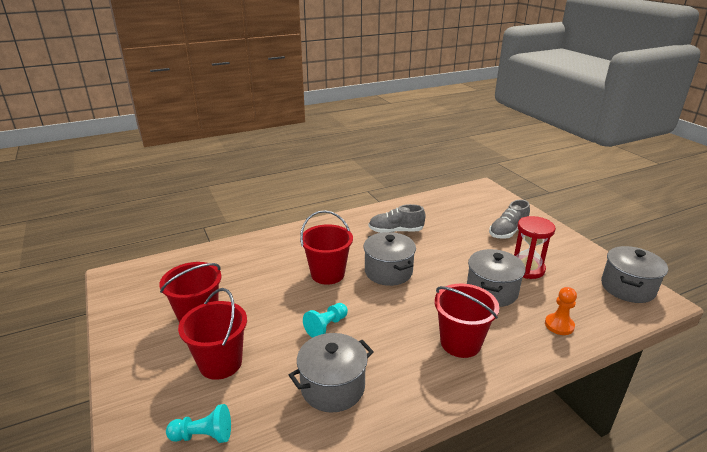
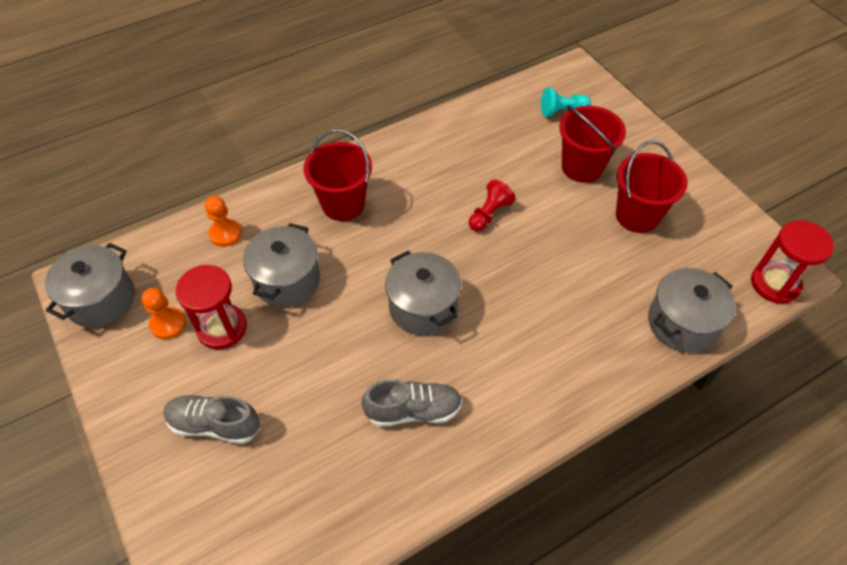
camera: 175 degrees right, 25 degrees up
(135, 270) = (774, 284): none -> red hourglass
(326, 326) = (489, 214): turquoise pawn -> red pawn
(327, 274) = (507, 296): red bucket -> none
(333, 387) = (468, 152): grey pot -> grey pot (682, 323)
(508, 232) = (214, 425): grey shoe -> grey shoe turned 120 degrees counterclockwise
(566, 272) = (168, 324): none -> orange pawn

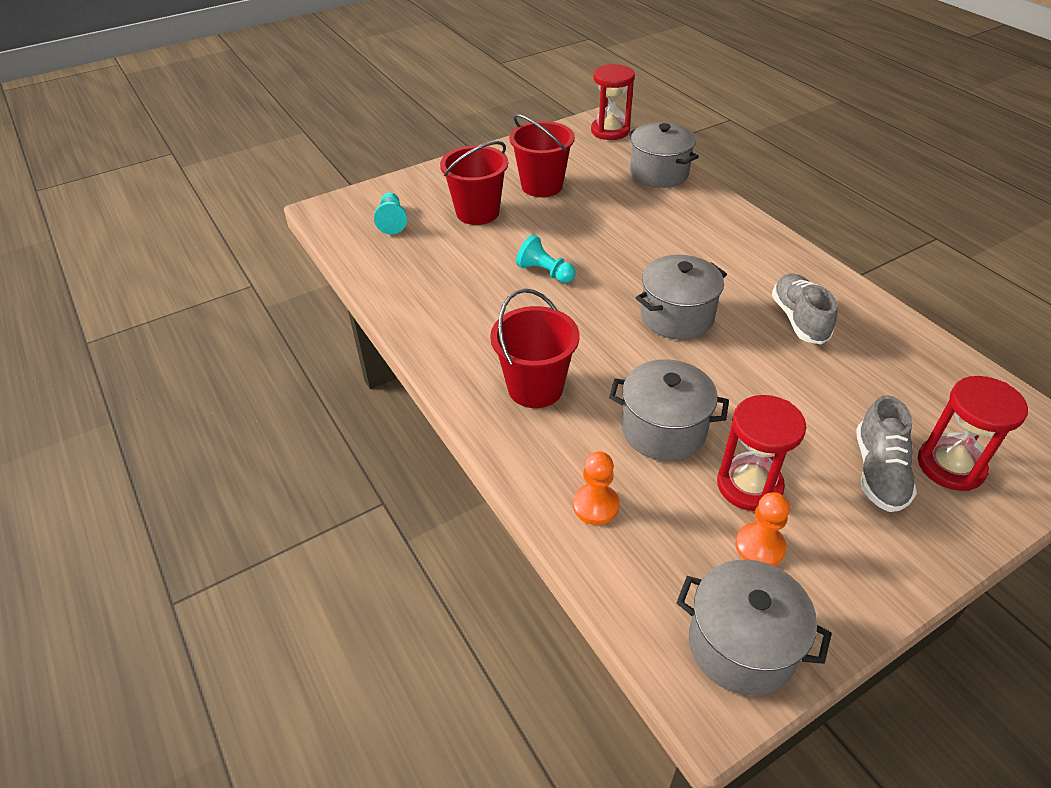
camera: 90 degrees left, 10 degrees down
(208, 486) = (950, 466): none -> red hourglass
(489, 214) = (545, 272): red pawn -> turquoise pawn

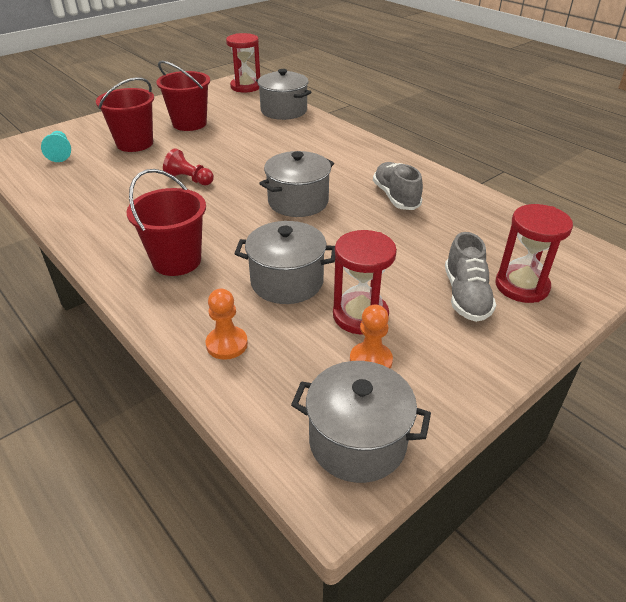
camera: 10 degrees left, 5 degrees down
(545, 272) = (189, 179): turquoise pawn -> red pawn

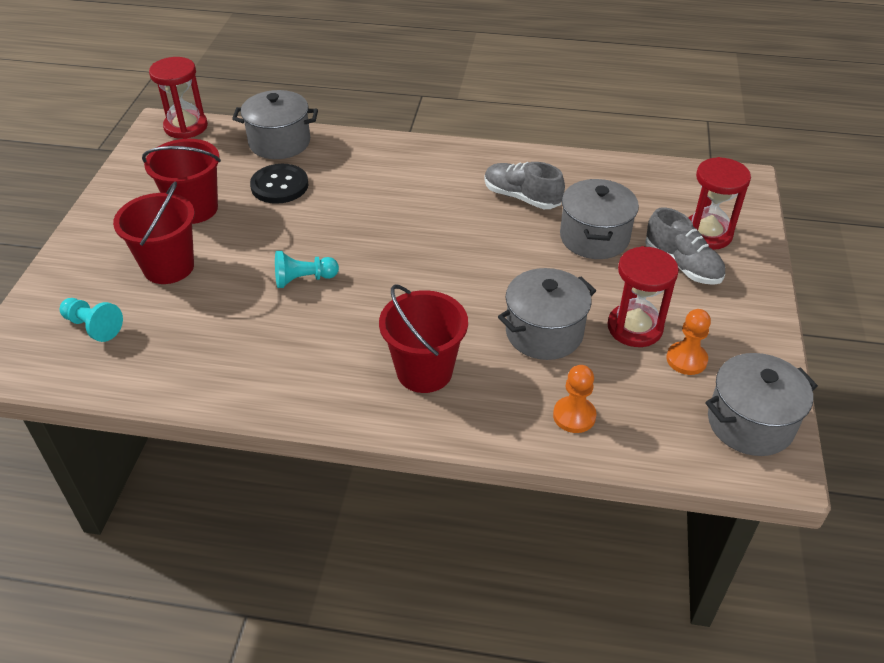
camera: 40 degrees left, 5 degrees up
(189, 179) = (303, 279): red pawn -> turquoise pawn
(250, 130) = (279, 185): none -> black button
(298, 202) = (445, 248): grey pot -> grey pot (594, 237)

